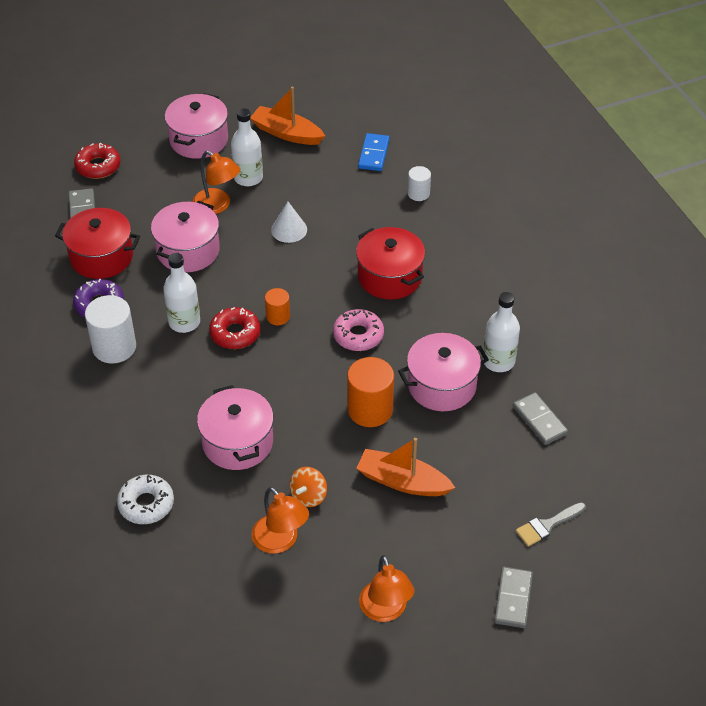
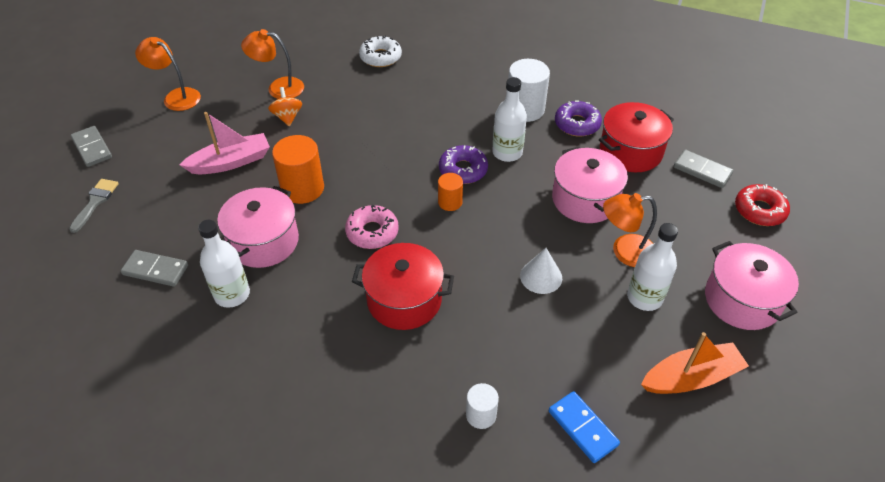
camera: 135 degrees right, 0 degrees up
(235, 333) = (463, 170): red donut -> purple donut
(237, 442) = (369, 114): pink pot -> none
(402, 481) = (231, 162): orange boat -> pink boat

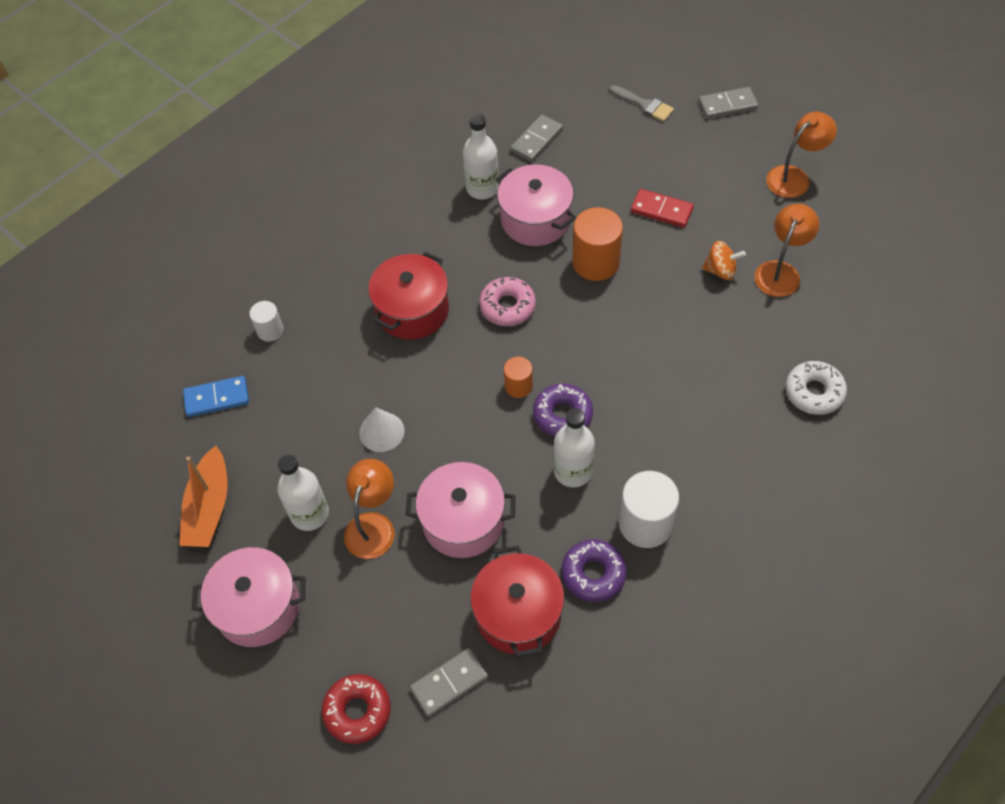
camera: 115 degrees right, 10 degrees up
(231, 162) = (661, 210): pink boat -> red domino

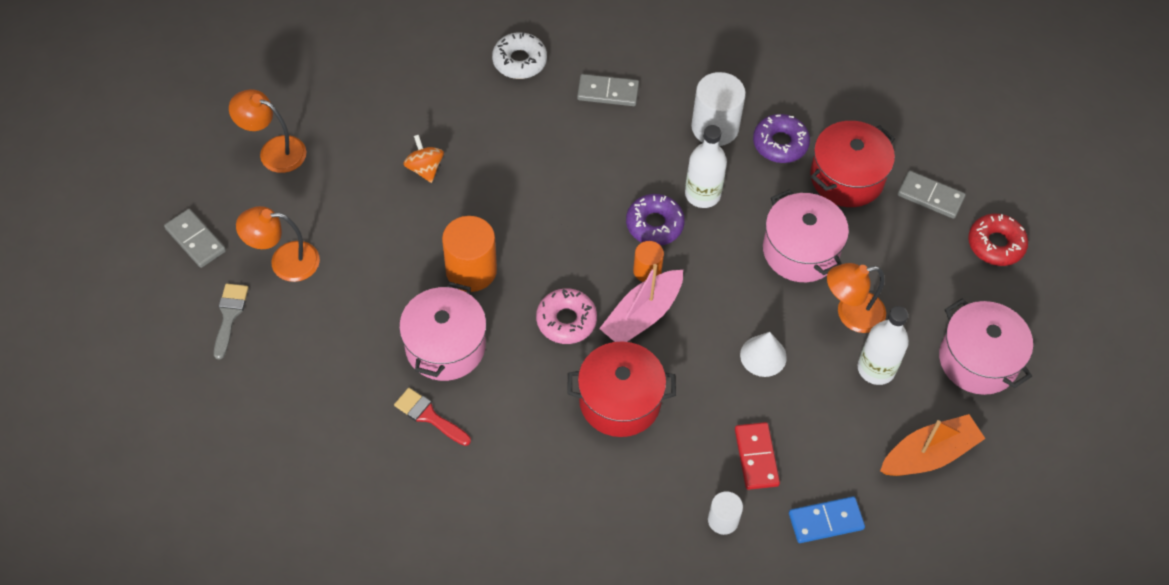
camera: 125 degrees left, 0 degrees up
(217, 398) = (825, 521): blue domino -> blue domino turned 60 degrees counterclockwise
(478, 361) = (642, 315): none -> pink boat
(482, 188) = (429, 416): white bottle -> red brush
(536, 140) = (333, 396): grey domino -> grey domino (608, 92)
(661, 210) = (374, 242): red domino -> red domino (756, 457)
(780, 271) = (400, 124): orange lamp -> orange lamp (284, 261)

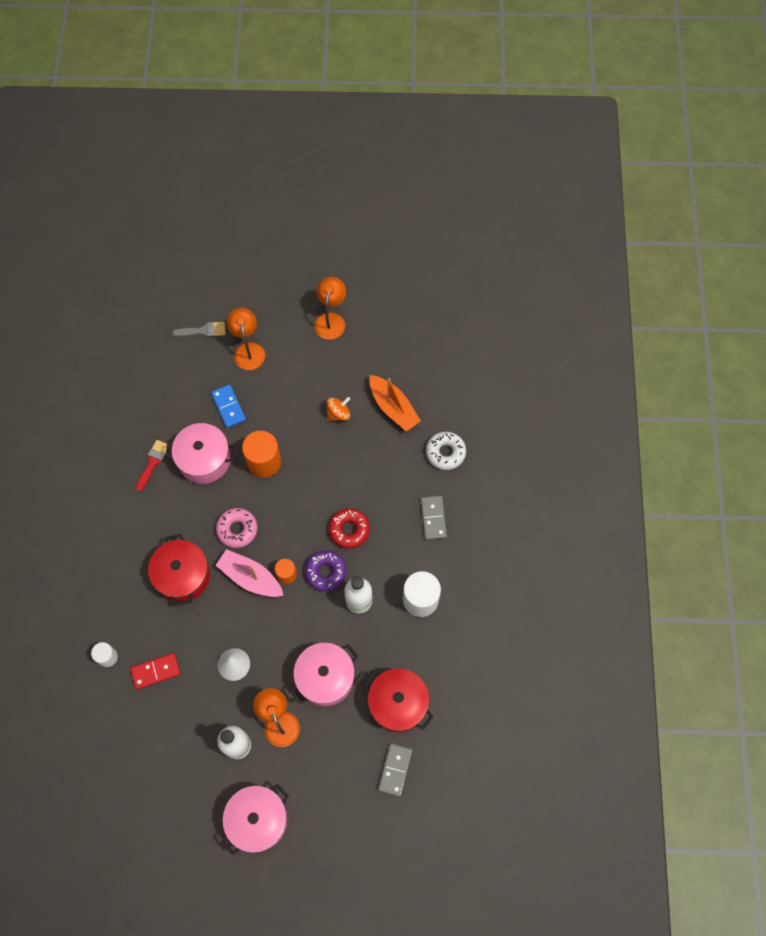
camera: 80 degrees right, 10 degrees up
(195, 240) = (253, 295): grey domino -> none
(780, 143) = (417, 649): purple donut -> none
(825, 521) = (116, 724): blue domino -> blue domino (228, 407)
(929, 454) = (176, 790): orange boat -> orange boat (393, 407)
(995, 244) = (362, 825): red donut -> red donut (349, 530)

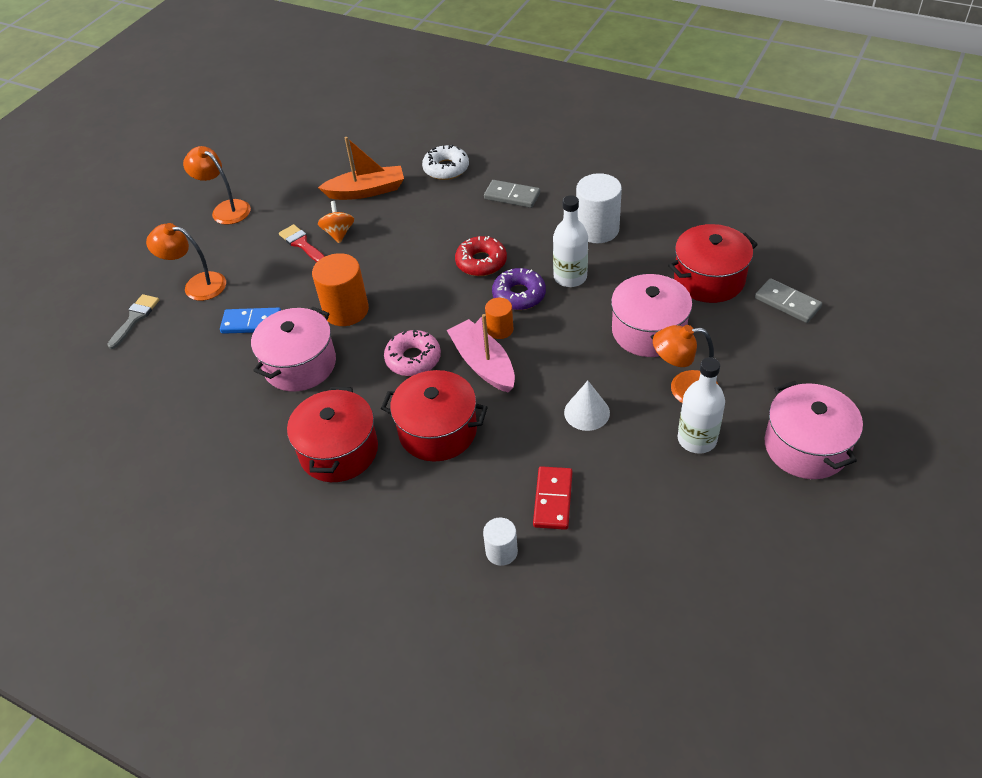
camera: 60 degrees left, 20 degrees down
(145, 523) = (338, 451): none -> red pot
(153, 462) = (262, 417): red brush -> red brush (302, 244)
(250, 577) = (483, 364): pink boat -> pink boat turned 90 degrees clockwise

